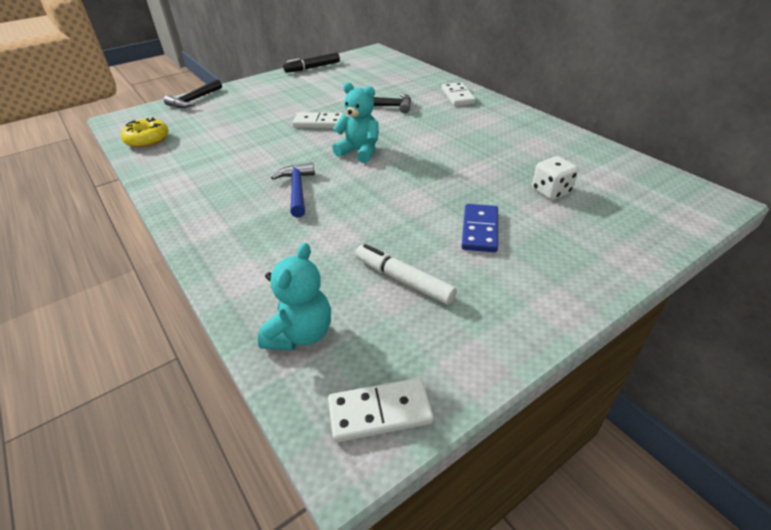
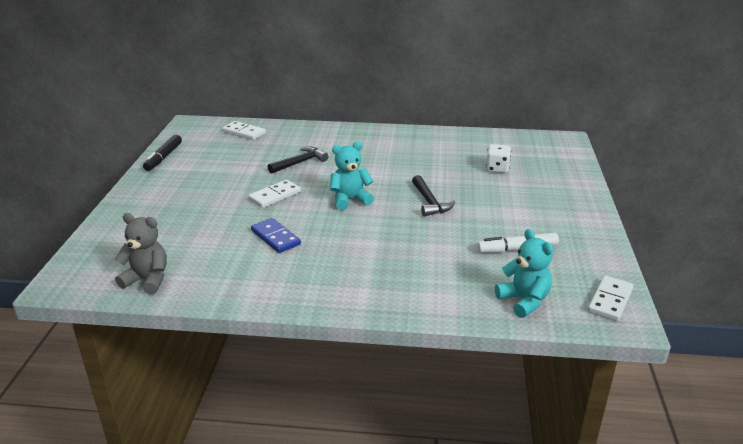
camera: 50 degrees left, 10 degrees down
(147, 140) = (147, 280): yellow donut -> grey teddy bear
(194, 100) = (106, 231): black hammer -> black hammer (429, 202)
(297, 190) = (362, 243): blue hammer -> none
(457, 96) = (336, 135): white domino -> white domino (244, 132)
(480, 230) = (503, 206): blue domino -> blue domino (275, 237)

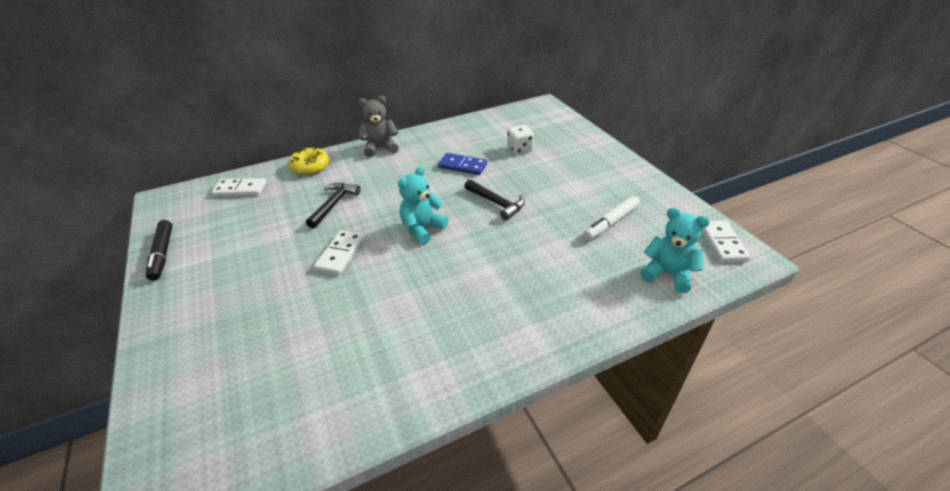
camera: 30 degrees left, 10 degrees up
(147, 280) = (278, 440): grey teddy bear -> grey teddy bear (380, 148)
(275, 237) = (386, 306): blue domino -> blue domino (462, 166)
(306, 132) = (310, 167): none -> yellow donut

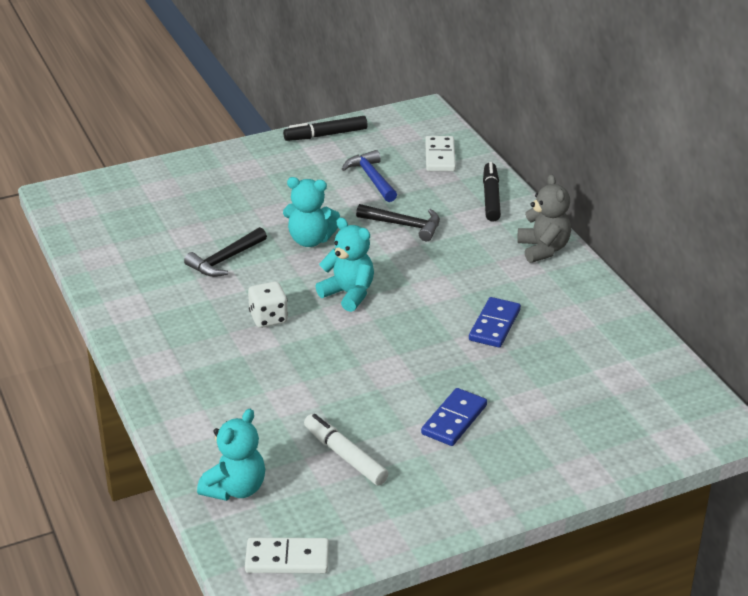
camera: 90 degrees right, 5 degrees down
(256, 223) = (371, 178): none -> blue hammer
(310, 167) = (491, 198): yellow donut -> black marker
(340, 254) = (310, 240): white domino -> turquoise teddy bear
(496, 203) = (398, 354): black hammer -> black hammer (225, 260)
(519, 149) = (547, 384): white dice -> white dice (268, 318)
(561, 180) = (454, 420): none -> blue domino

